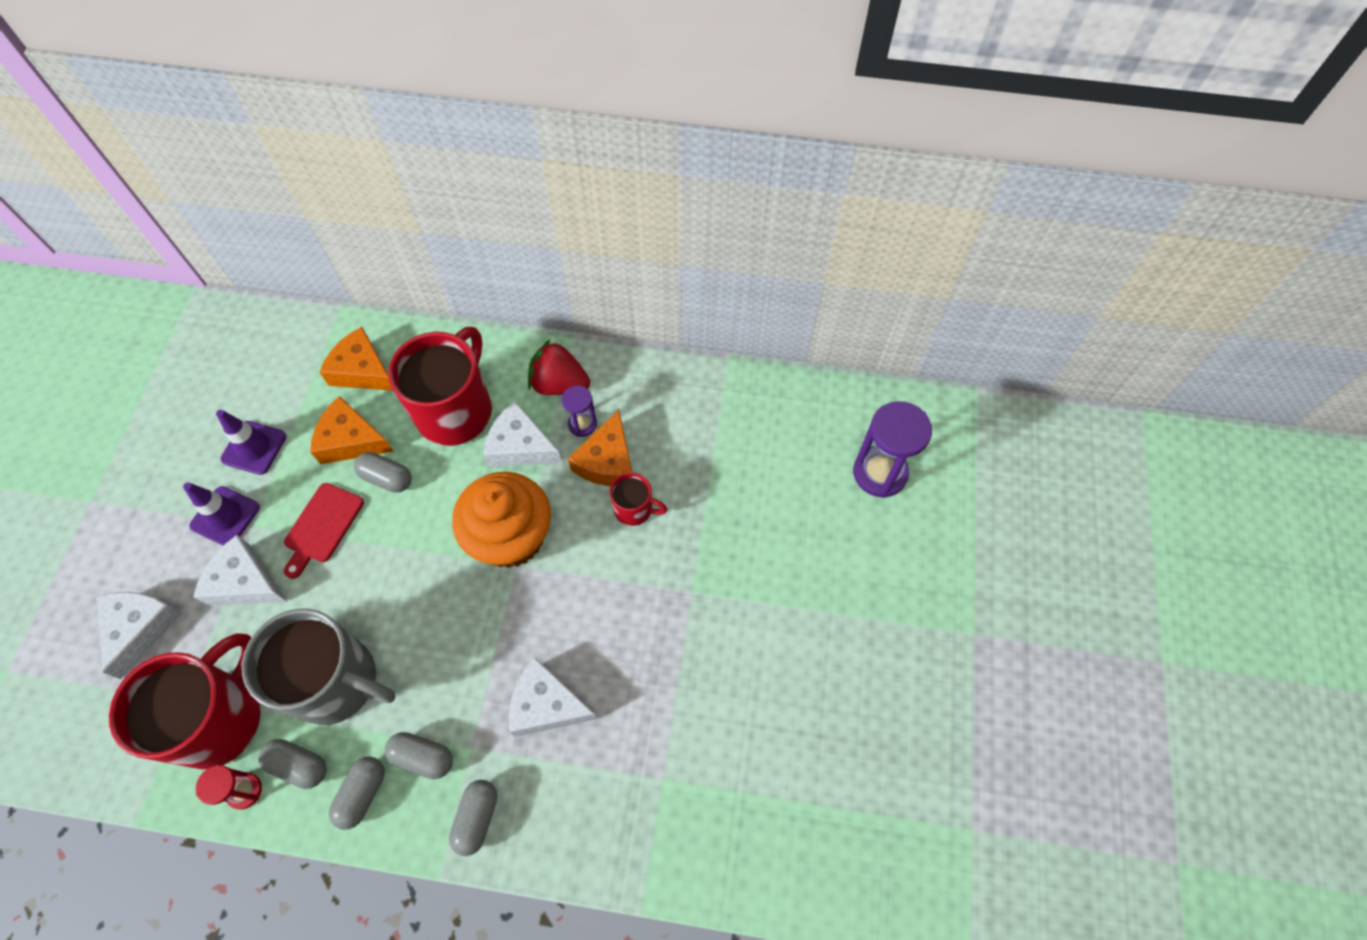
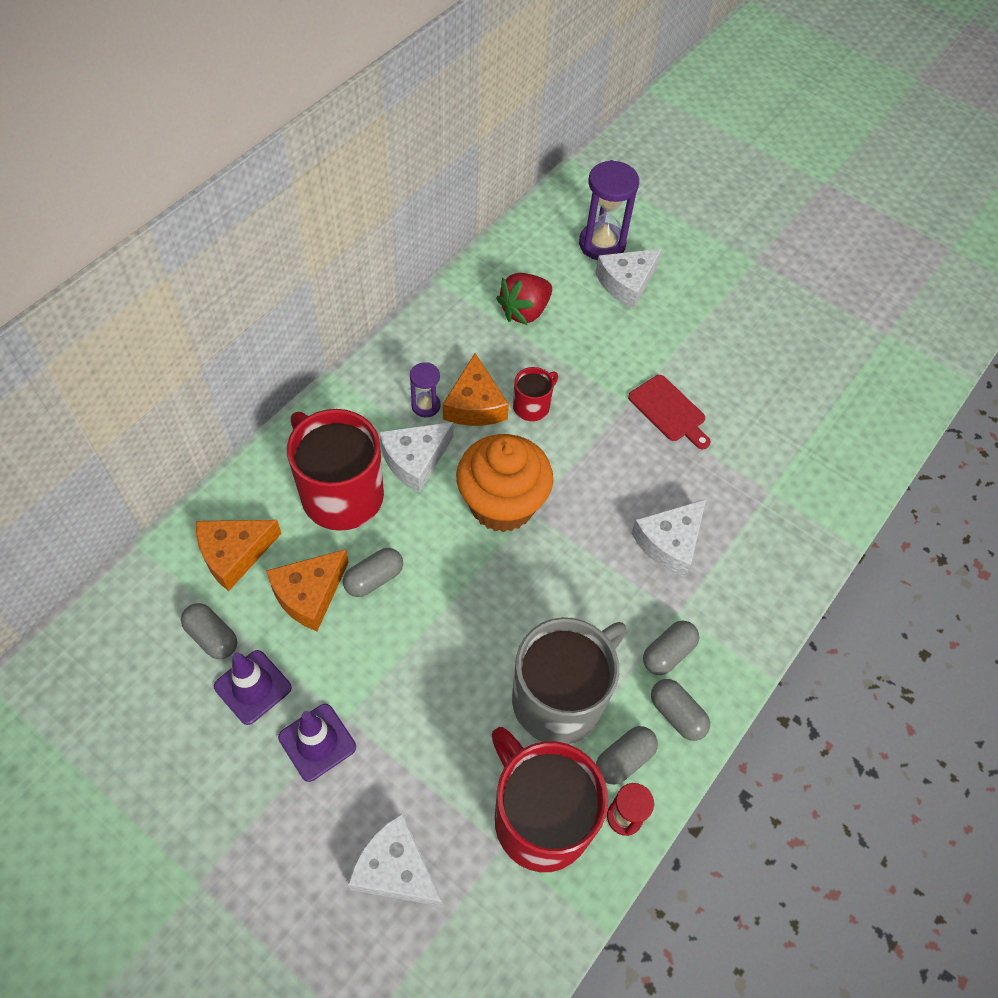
camera: 65 degrees left, 5 degrees down
(245, 582) = (406, 747): white cheese -> white cheese (626, 283)
(322, 526) = (389, 654): red cutting board -> red cutting board (669, 411)
(477, 818) = (740, 632): grey capsule -> grey capsule (212, 637)
(559, 384) = (372, 404): red strawberry -> red strawberry (525, 311)
(607, 461) = (475, 404): orange cheese -> orange cheese turned 45 degrees clockwise

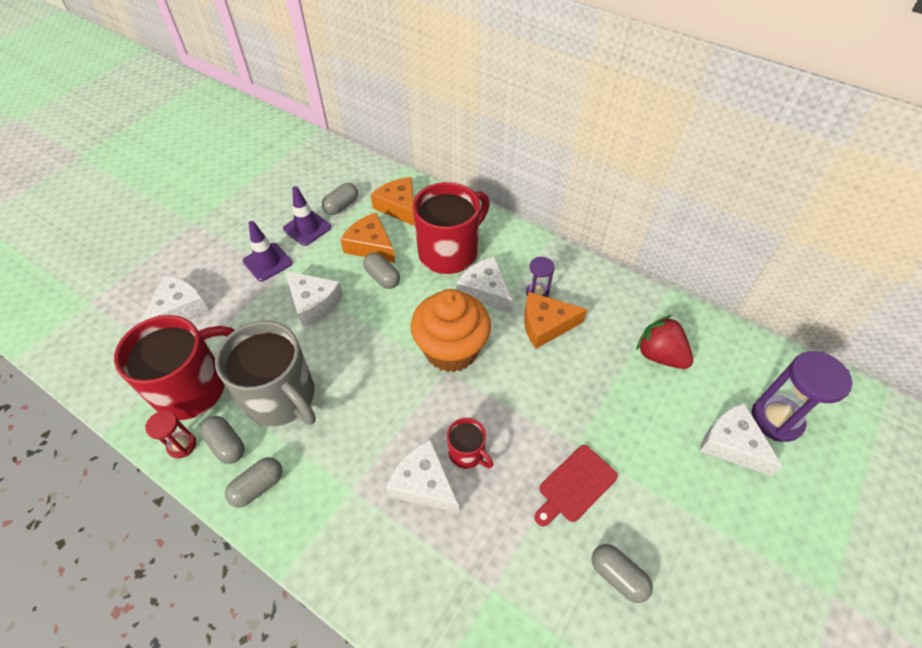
camera: 90 degrees right, 5 degrees down
(408, 669) = (313, 303): none -> white cheese
(532, 406) = (553, 366): red mug -> red mug (467, 453)
(668, 653) = (314, 480): grey capsule -> grey capsule (618, 576)

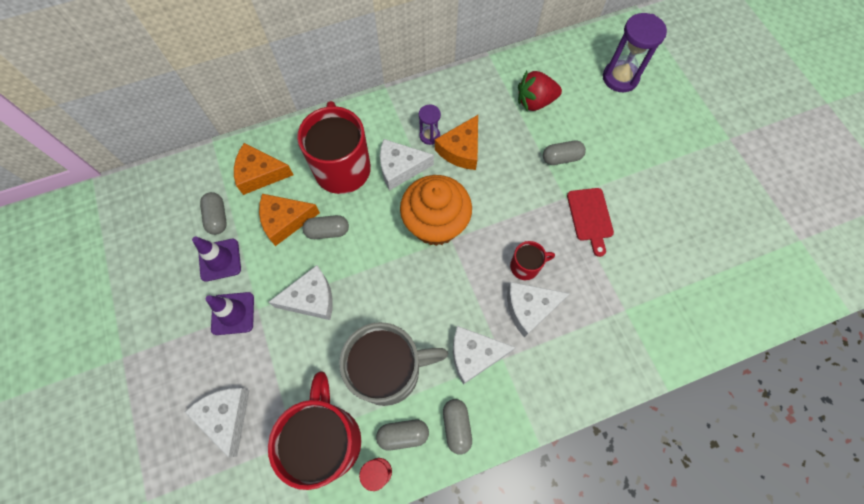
camera: 55 degrees left, 15 degrees up
(618, 576) = (658, 234): grey capsule -> grey capsule (561, 158)
(732, 444) = (620, 113): white cheese -> white cheese (474, 355)

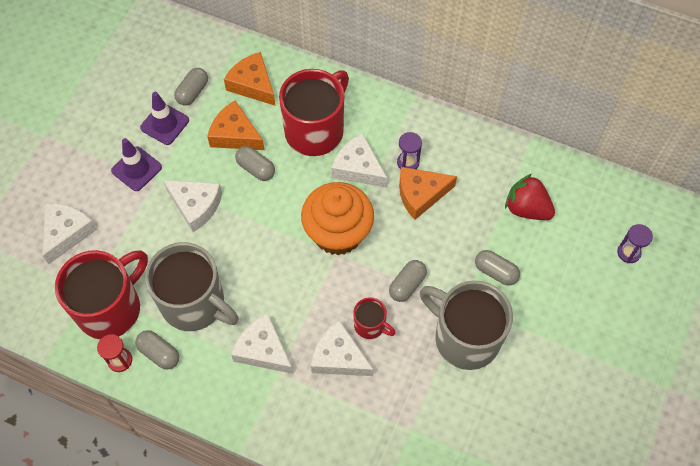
camera: 45 degrees right, 5 degrees down
(456, 426) = (199, 383): grey capsule -> grey capsule (407, 285)
(590, 217) = (465, 337): red cutting board -> grey mug
(620, 78) = (628, 252): purple hourglass -> purple hourglass, size x0.55

